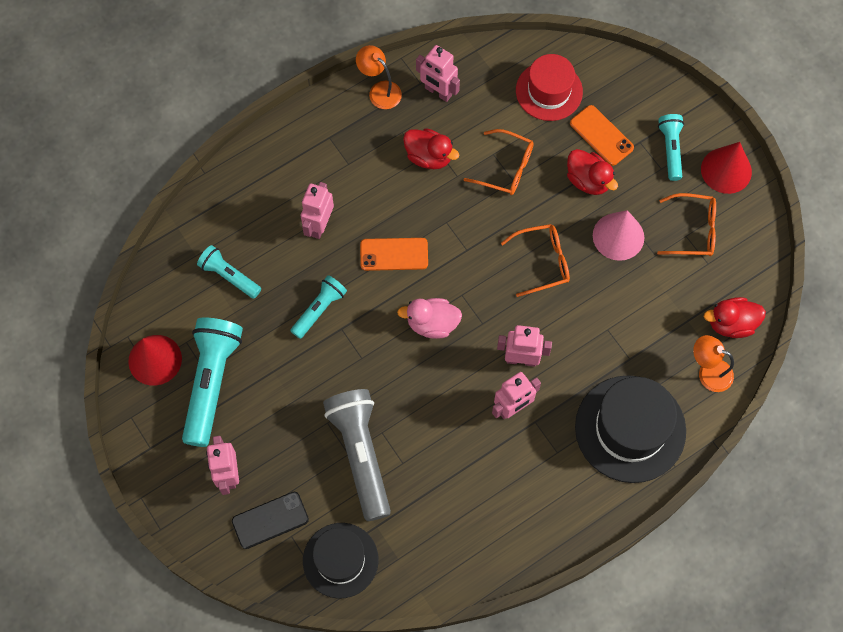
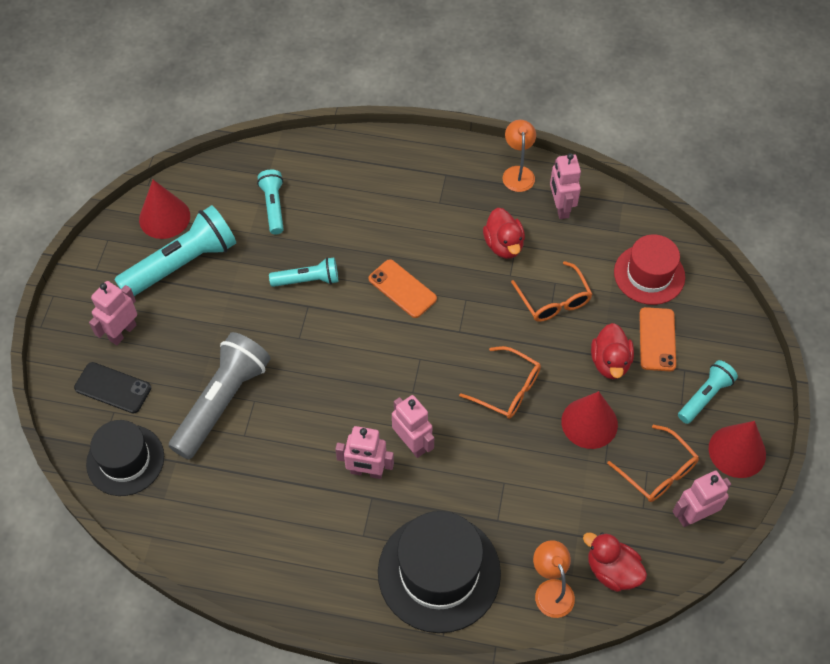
camera: 45 degrees right, 10 degrees down
(319, 225) = (372, 225): pink robot -> pink robot (693, 515)
(432, 324) = (375, 359): pink duck -> none
(618, 236) = (589, 423): pink cone -> red cone

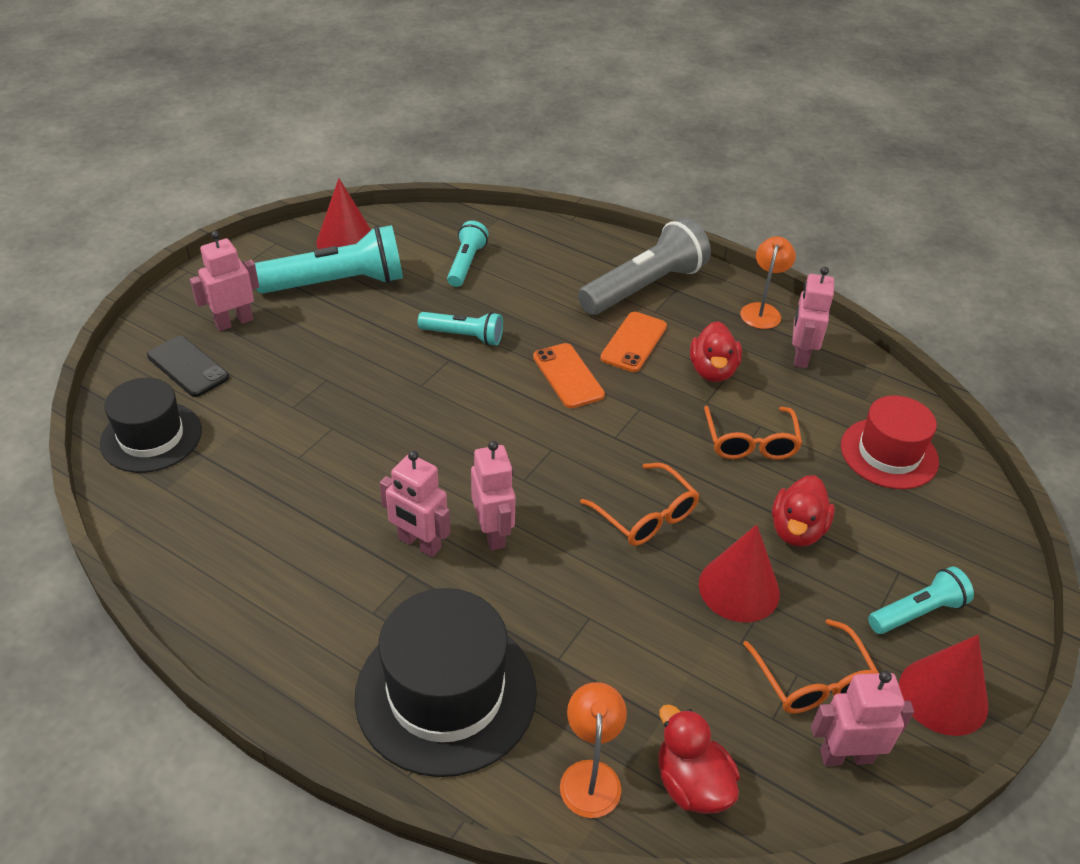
camera: 20 degrees right, 15 degrees down
(222, 402) = (296, 417): grey flashlight -> grey flashlight (644, 287)
(657, 339) = (872, 525): orange phone -> orange phone (633, 342)

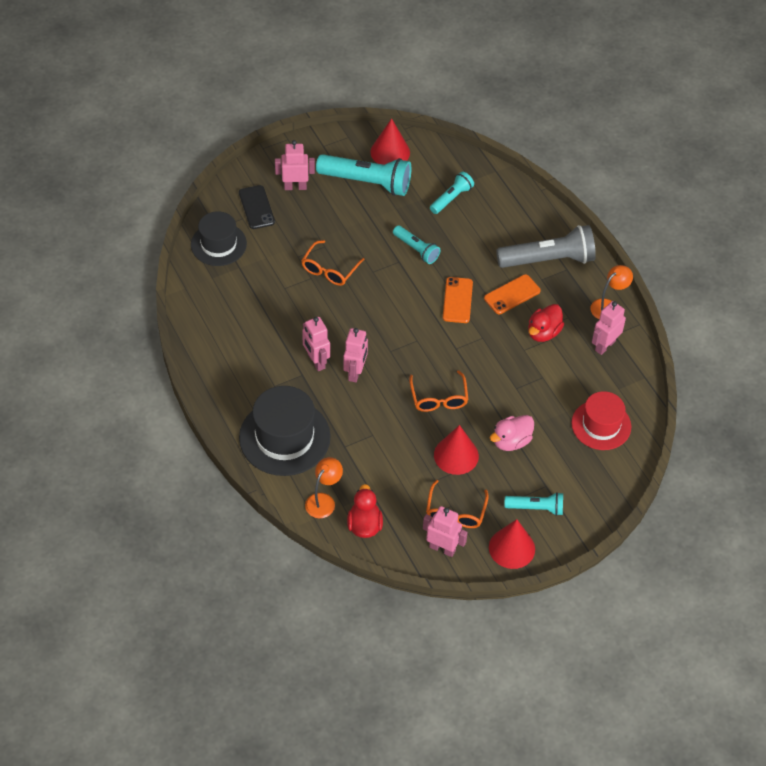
camera: 30 degrees right, 10 degrees up
(750, 442) = (528, 384): orange glasses -> orange glasses (330, 269)
(797, 530) = (511, 441): red duck -> pink duck

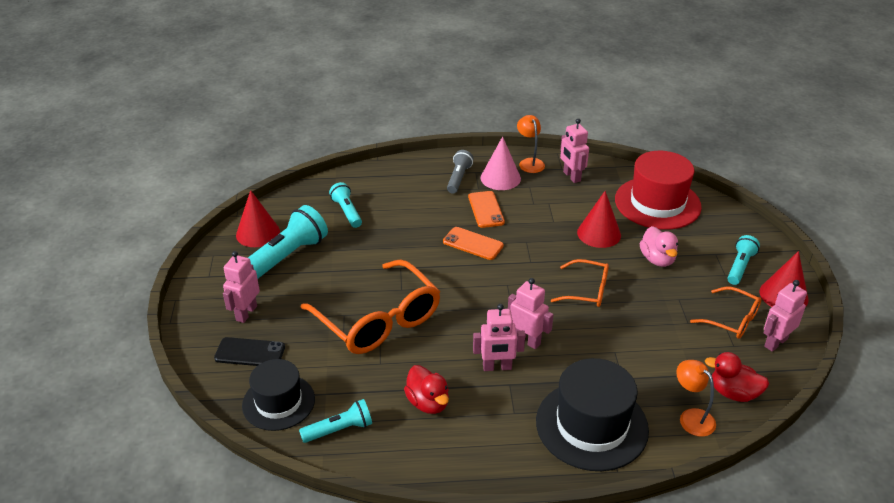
camera: 65 degrees left, 15 degrees down
(330, 269) = (378, 319): orange glasses -> orange glasses, size x1.89
(416, 249) = (393, 251): turquoise flashlight -> turquoise flashlight (339, 429)
(456, 455) = (662, 299): red cone -> red cone (599, 233)
(543, 332) = (539, 204): red duck -> red duck (428, 403)
(548, 259) = (458, 178): grey flashlight -> grey flashlight, size x0.55
(568, 291) = (500, 178): none -> pink cone
(601, 425) = (657, 203): red hat -> red hat, size x1.51

